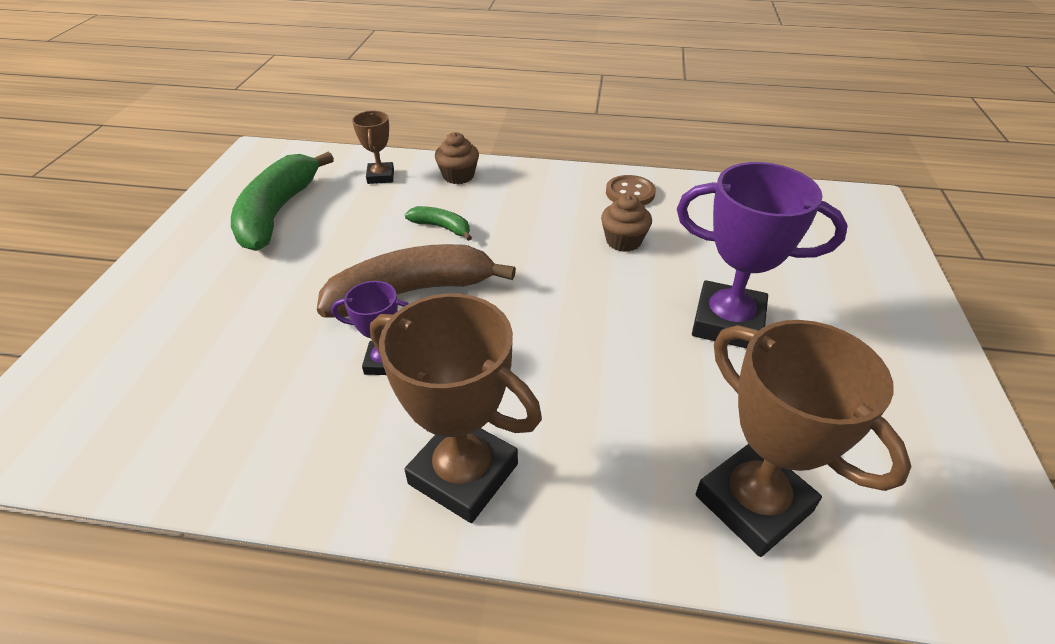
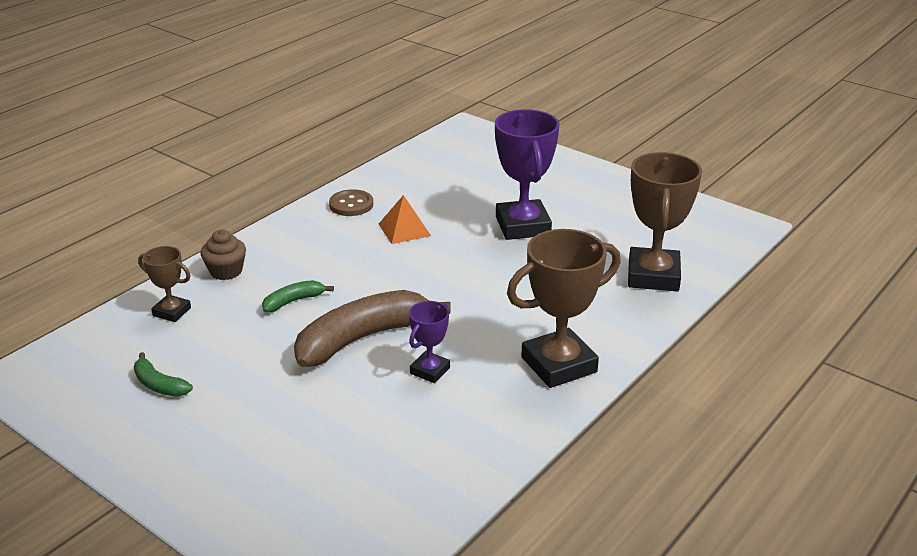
camera: 60 degrees left, 10 degrees down
(277, 213) = (159, 385): green banana -> green banana, size x0.47
(411, 292) = (362, 338): brown banana -> brown banana turned 45 degrees clockwise
(623, 241) = (404, 229): brown cupcake -> orange pyramid
(727, 322) = (522, 226): purple trophy -> purple trophy turned 60 degrees counterclockwise
(753, 503) = (653, 276): brown trophy -> brown trophy turned 75 degrees counterclockwise

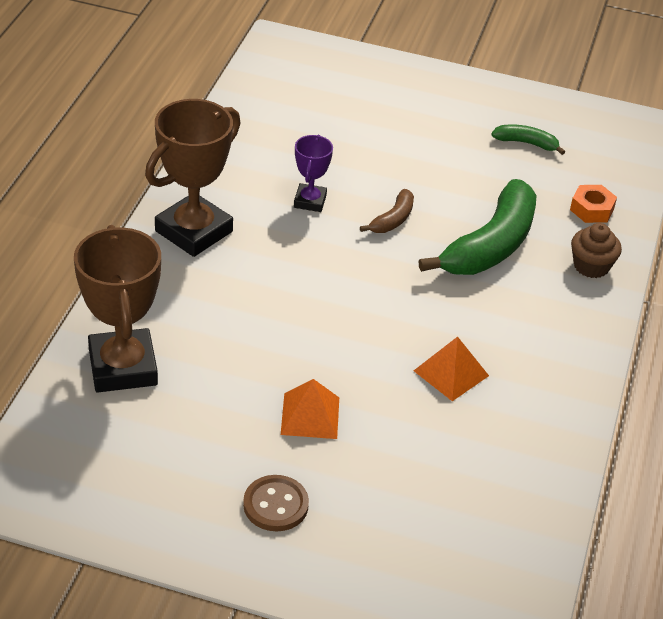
camera: 155 degrees right, 10 degrees up
(172, 312) = (592, 209): brown trophy -> orange nut
(293, 301) = (490, 245): green banana -> green banana, size x2.14
(351, 205) = (546, 401): brown button -> brown button (275, 505)
(362, 338) = (393, 219): brown banana -> brown banana, size x0.47
(522, 226) = (310, 415): purple trophy -> orange pyramid

